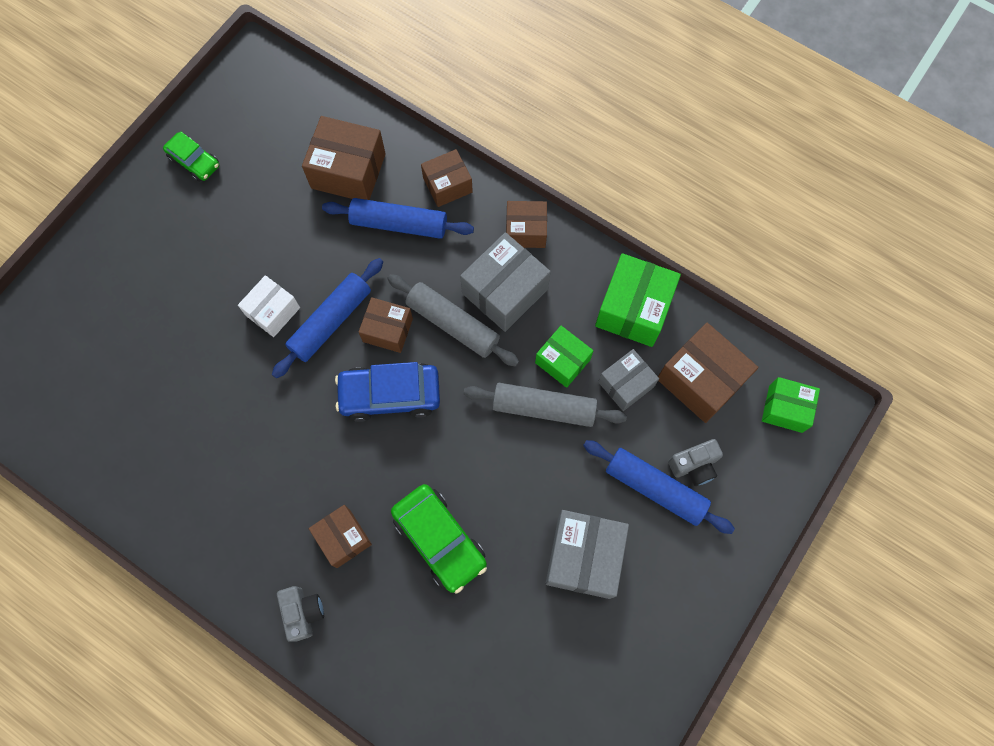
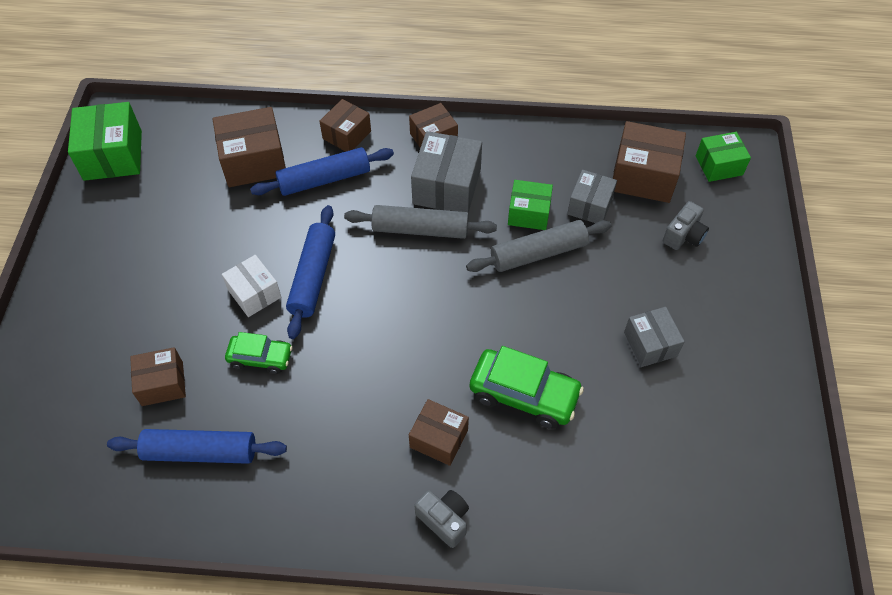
camera: 30 degrees left, 15 degrees down
(194, 161) = (106, 213): green car -> green car (260, 358)
(273, 311) = (254, 293): white box -> white box turned 45 degrees counterclockwise
(387, 330) = (367, 259): brown box -> brown box (162, 383)
(390, 395) = (403, 306): blue car -> none
(584, 557) = (650, 344): grey box -> grey box, size x0.63
(633, 309) = (557, 152): green box -> green box (113, 155)
(655, 489) = (667, 266): blue rolling pin -> blue rolling pin (200, 452)

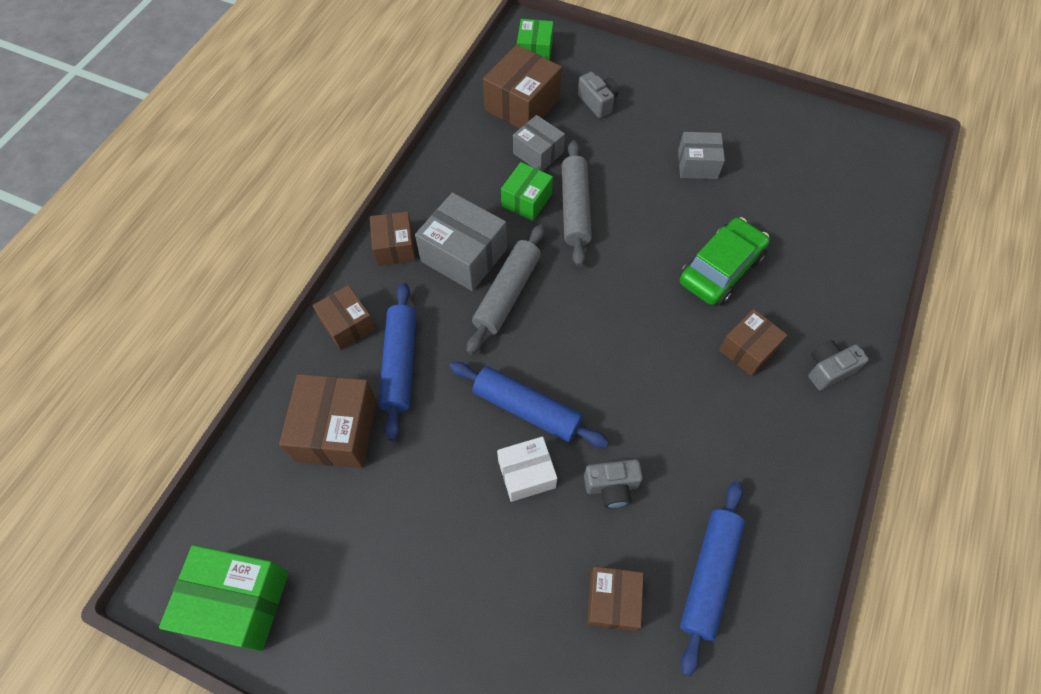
camera: 70 degrees left, 5 degrees up
(260, 358) = (611, 487): green car -> grey camera

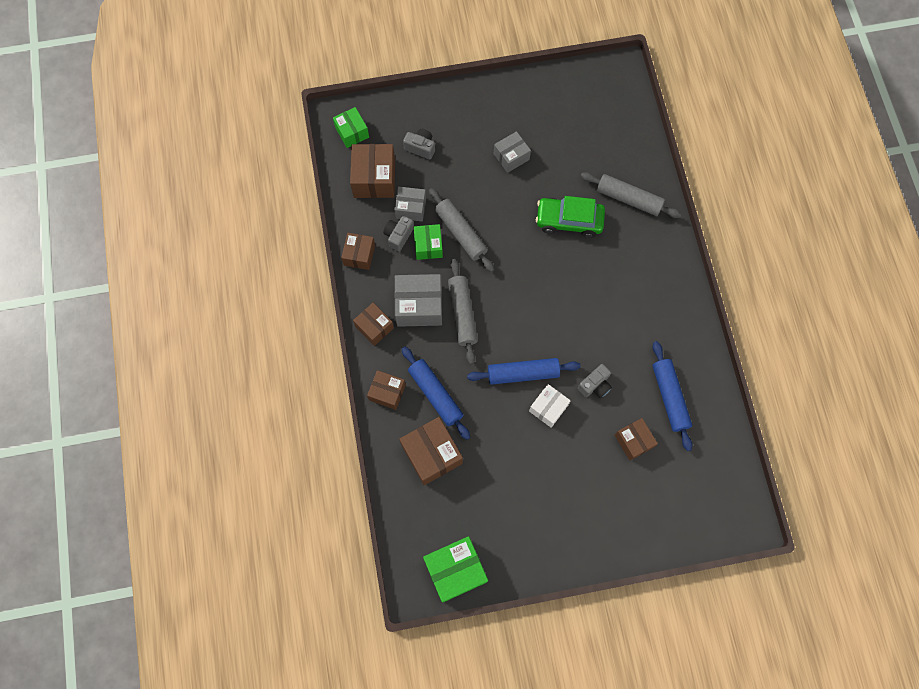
camera: 35 degrees left, 10 degrees up
(720, 269) = (569, 221): green car -> green car turned 90 degrees counterclockwise
(747, 349) = (613, 262): brown box -> brown box (359, 255)
(819, 288) = (628, 199): none -> grey rolling pin
(828, 369) = (661, 246): grey camera -> grey camera (398, 236)

